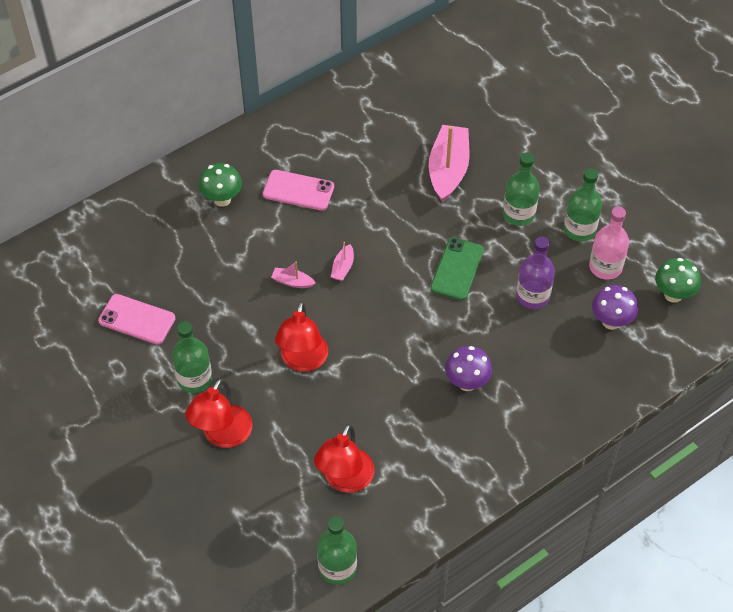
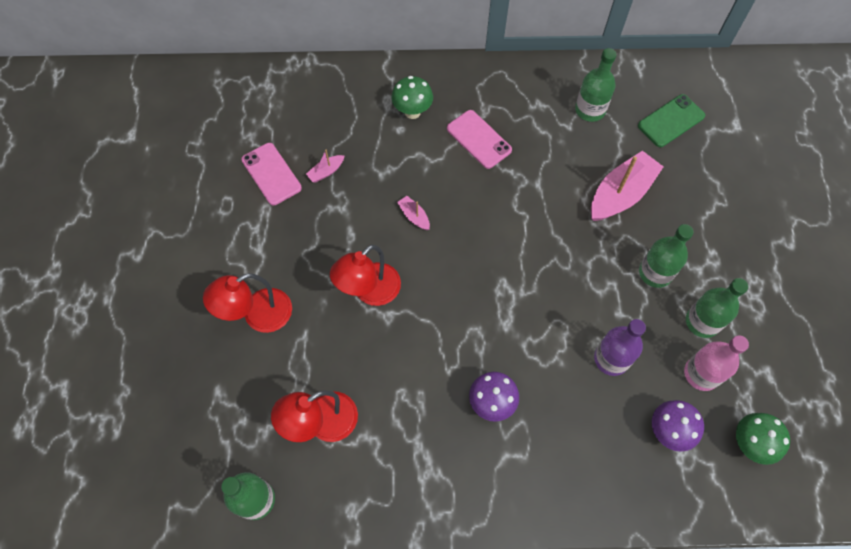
camera: 35 degrees right, 10 degrees up
(194, 379) = (275, 252): green bottle -> green bottle (590, 110)
(343, 267) = (464, 229): pink boat -> pink boat (326, 172)
(457, 269) = (561, 291): green phone -> green phone (671, 121)

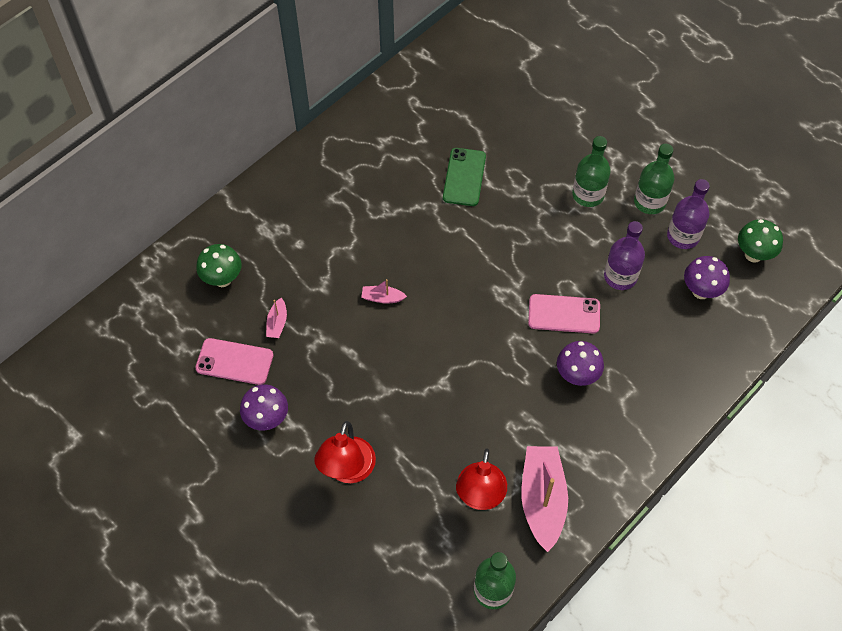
camera: 45 degrees left, 5 degrees down
(248, 231) = (267, 419): none -> purple mushroom
(369, 292) = (411, 379): red lamp -> none
(412, 112) = (294, 222): green mushroom -> green mushroom (223, 279)
(478, 139) = (367, 202): pink phone -> pink phone (564, 314)
(590, 110) = (425, 115): green bottle -> none
(620, 194) = (510, 159): pink boat -> pink boat (542, 500)
(671, 121) = (489, 79): green phone -> green phone (464, 177)
(701, 374) = (683, 236): pink bottle -> purple bottle

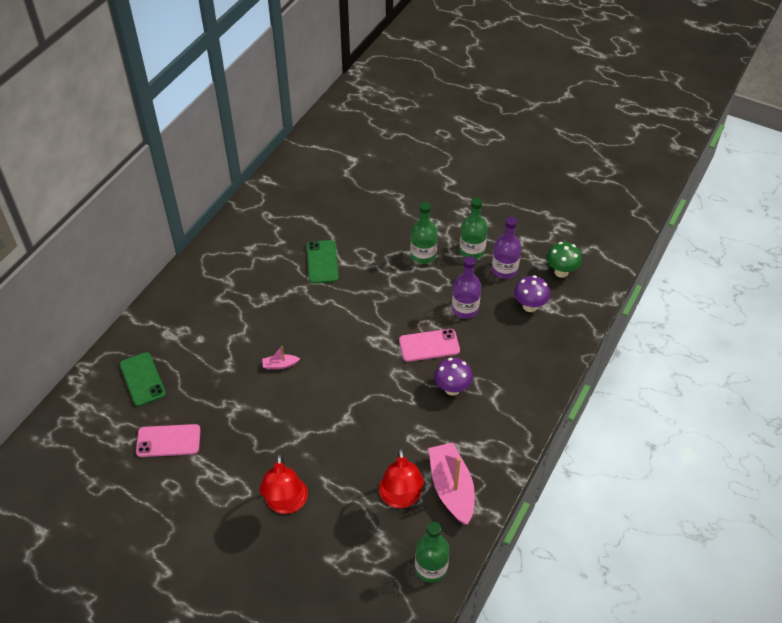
camera: 15 degrees left, 10 degrees down
(223, 279) = (142, 379): green mushroom -> green phone
(267, 419) = (207, 479): purple mushroom -> none
(277, 323) = (197, 403): pink boat -> none

